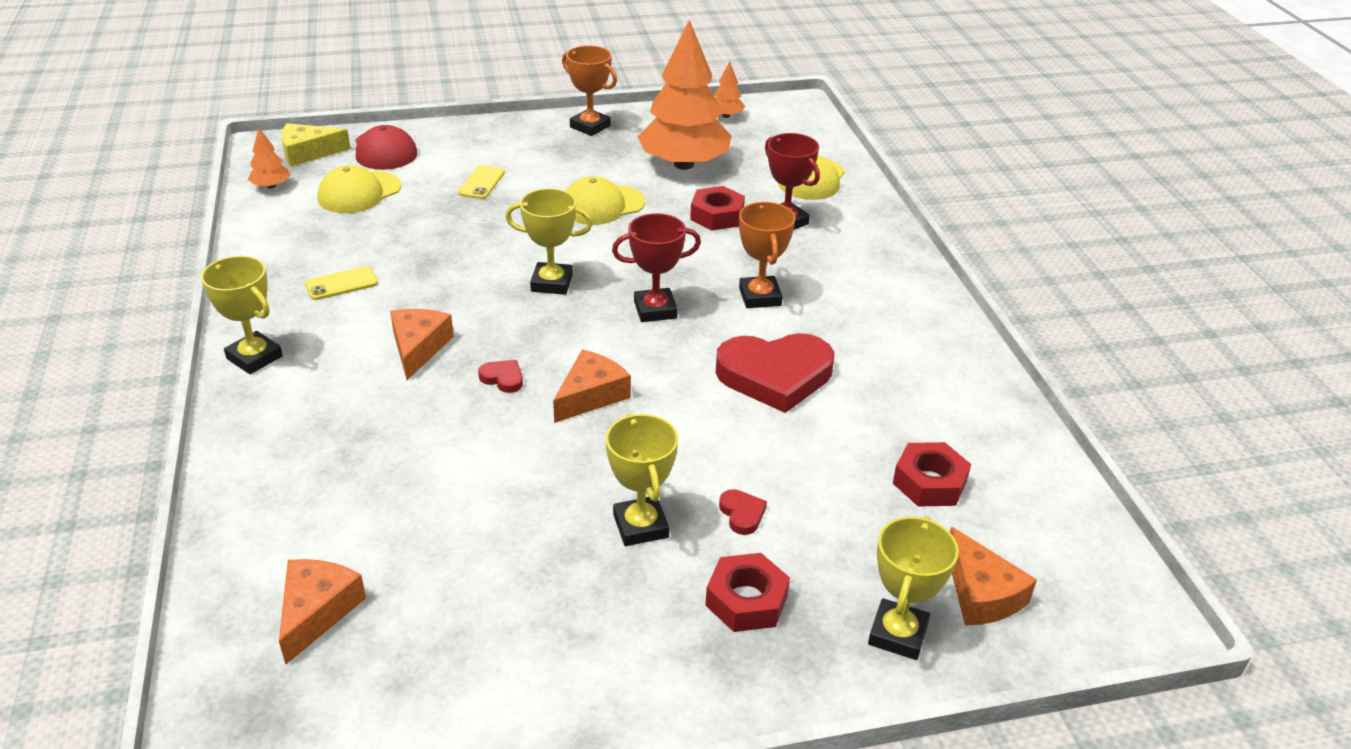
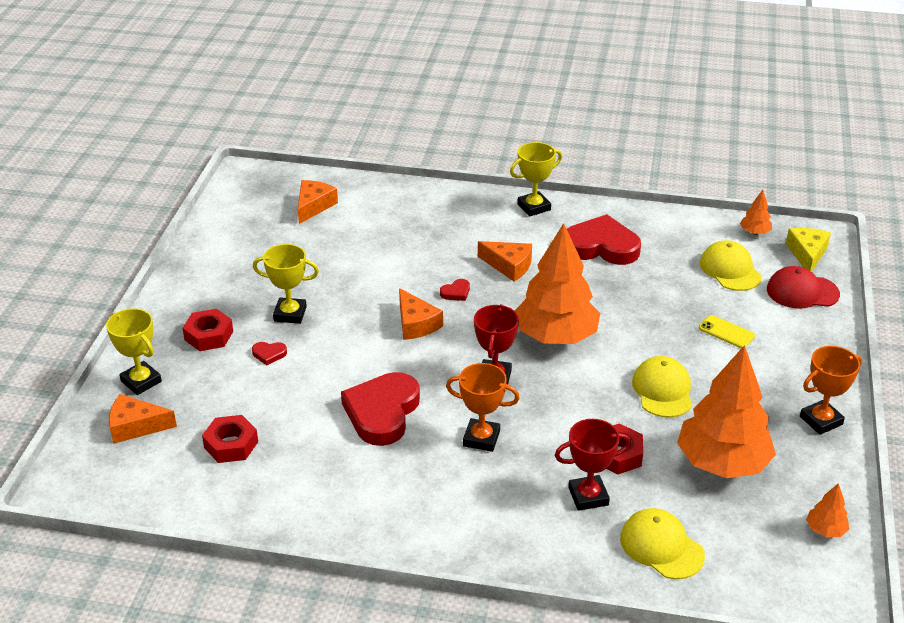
camera: 115 degrees right, 0 degrees up
(317, 611) = (314, 206): orange cheese -> orange cheese turned 105 degrees counterclockwise
(341, 284) = (601, 246): yellow phone -> red heart
(551, 283) = (556, 336): yellow trophy -> orange tree

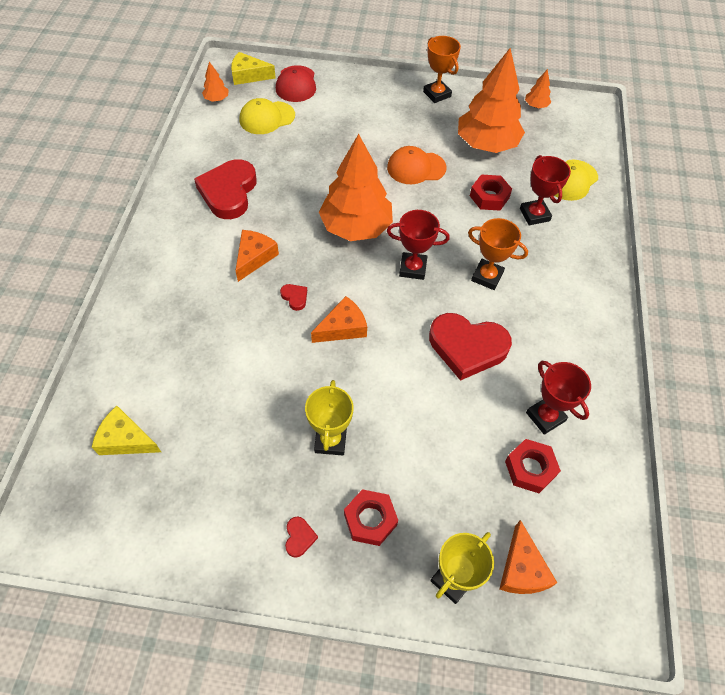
camera: 95 degrees left, 20 degrees up
(269, 354) = (396, 452): red heart -> red heart (299, 537)
(287, 464) = (545, 417): none -> red trophy
(314, 206) = (126, 439): orange cheese -> yellow cheese
(481, 438) = (487, 277): orange trophy -> orange trophy turned 75 degrees counterclockwise
(534, 207) = (158, 237): yellow trophy -> none
(662, 390) = (416, 168): yellow cap -> orange cap
(726, 332) = (346, 128): yellow phone -> none

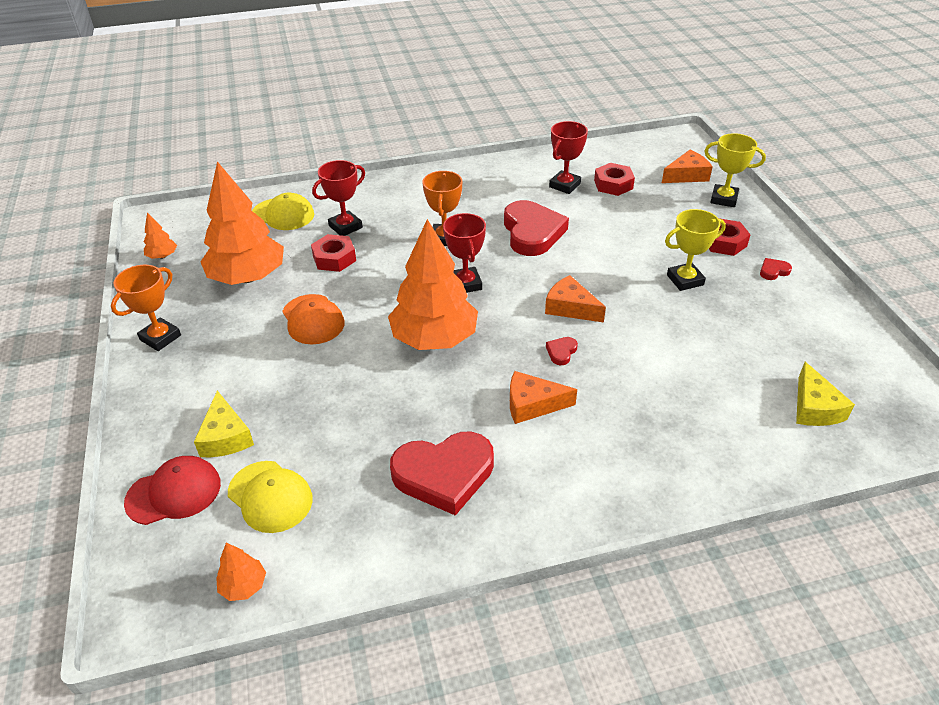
camera: 110 degrees left, 15 degrees down
(248, 75) = (164, 568): yellow cheese -> yellow cheese (225, 437)

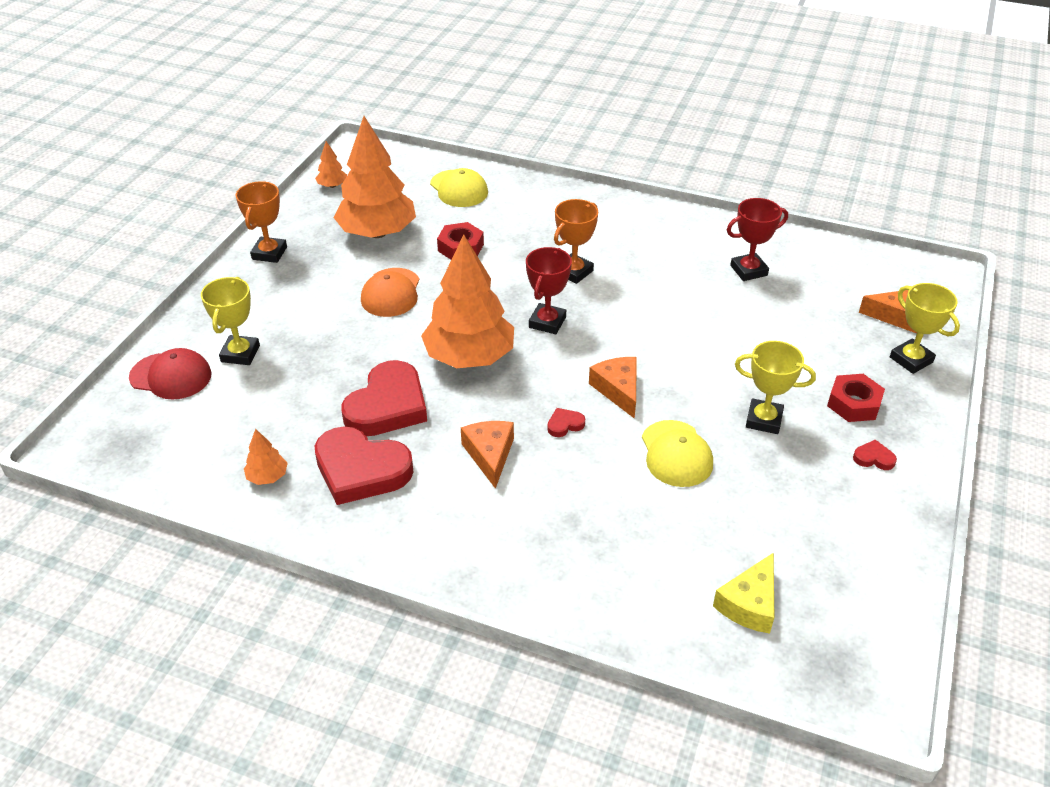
camera: 35 degrees right, 0 degrees up
(160, 337) = (269, 253): orange trophy -> orange trophy turned 60 degrees counterclockwise
(225, 437) = (240, 354): yellow cheese -> yellow trophy
(244, 586) = (152, 467): orange tree -> orange tree (267, 477)
(270, 496) = (227, 415): yellow cap -> yellow cap (676, 454)
(345, 227) = (499, 223): red trophy -> none
(532, 232) = (662, 303): red heart -> red heart (387, 406)
(532, 404) = (490, 455): orange cheese -> orange cheese turned 45 degrees clockwise
(613, 184) = (802, 291): red nut -> none

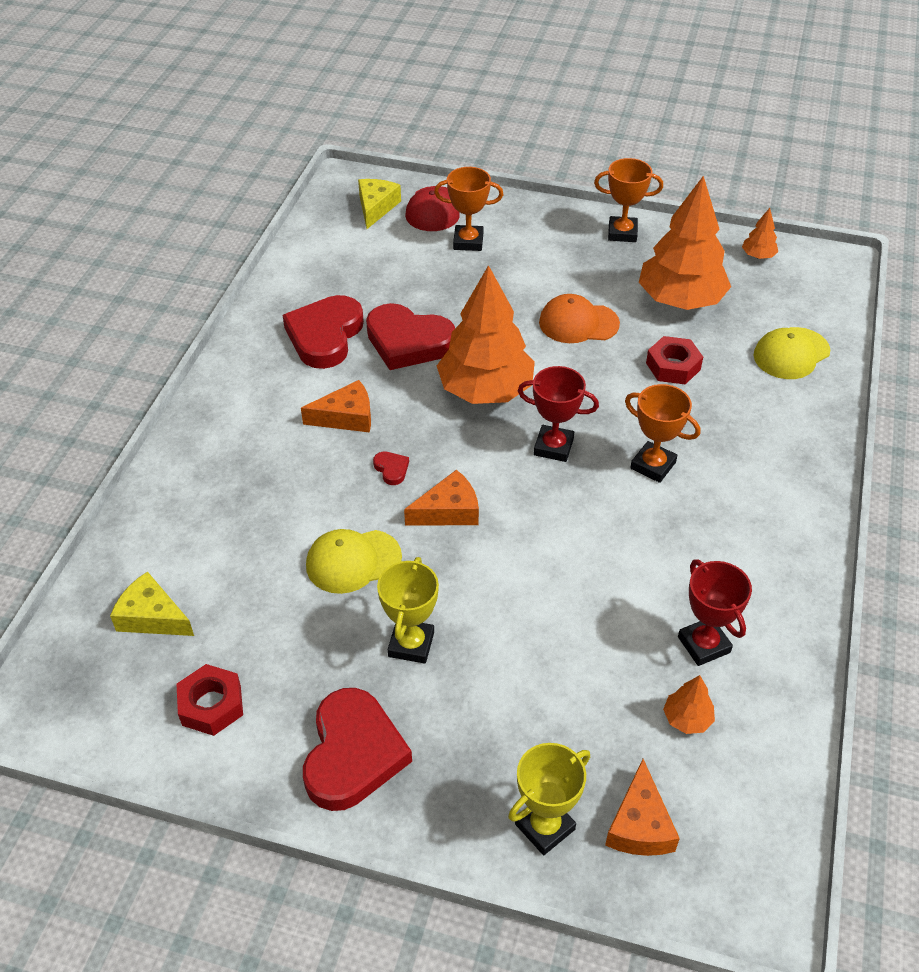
camera: 85 degrees right, 5 degrees up
(144, 422) = (376, 207): none -> yellow cheese
(240, 354) = (468, 242): yellow trophy -> orange trophy
(267, 477) = (316, 284): orange tree -> orange tree (687, 719)
(854, 404) = (448, 743): red nut -> red nut (211, 705)
(873, 458) = (353, 754): red heart -> red heart, size x2.47

